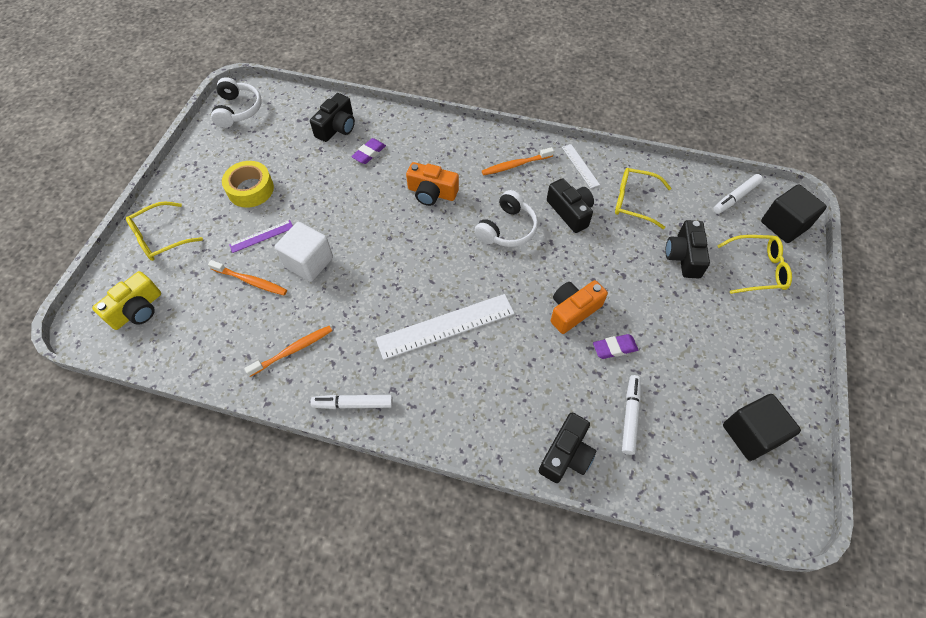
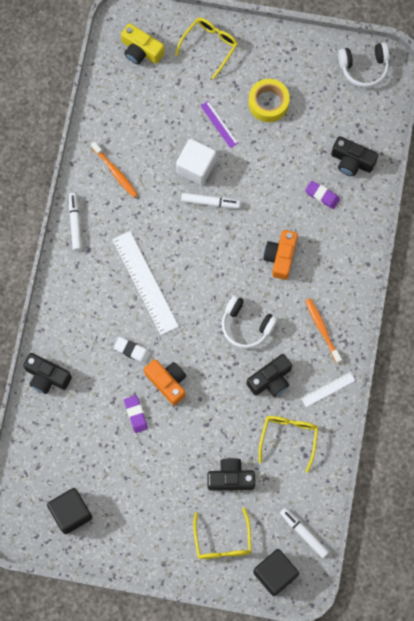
camera: 85 degrees right, 15 degrees up
(160, 238) = (210, 46): yellow glasses -> yellow glasses turned 75 degrees clockwise
(250, 281) = (174, 126): orange toothbrush -> none
(533, 347) = (132, 351): none -> white eraser
(630, 416) = (79, 424): white marker -> white marker (210, 202)

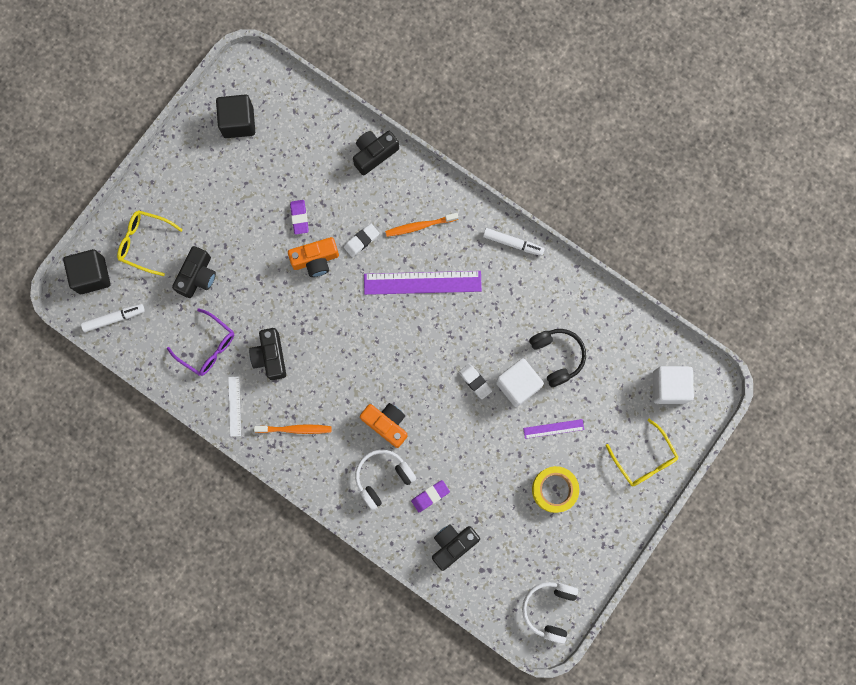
camera: 115 degrees right, 5 degrees up
(115, 172) = (549, 304): orange toothbrush -> orange toothbrush (420, 226)
(136, 414) = (299, 218): purple eraser -> purple eraser turned 75 degrees clockwise
(141, 50) = (669, 387): yellow camera -> white cube
(145, 282) = (422, 283): white ruler -> purple ruler
(157, 146) = (557, 356): none -> black headphones
(210, 202) = (475, 381): white marker -> white eraser
(246, 325) = (334, 358): white headphones -> white headphones (383, 477)
(289, 438) = (207, 347): yellow glasses -> purple glasses

